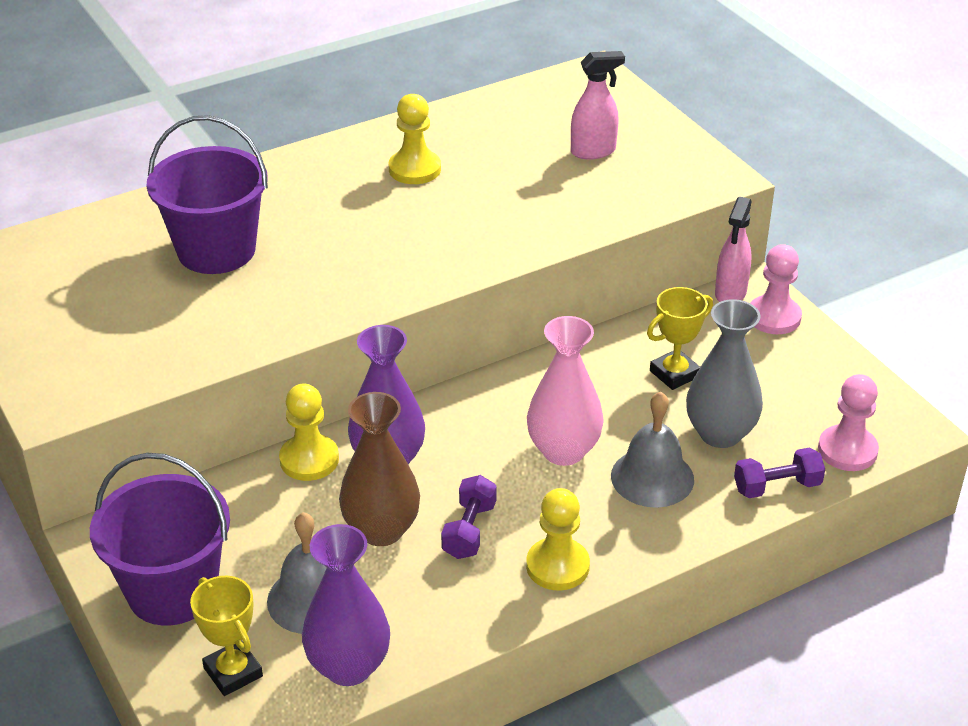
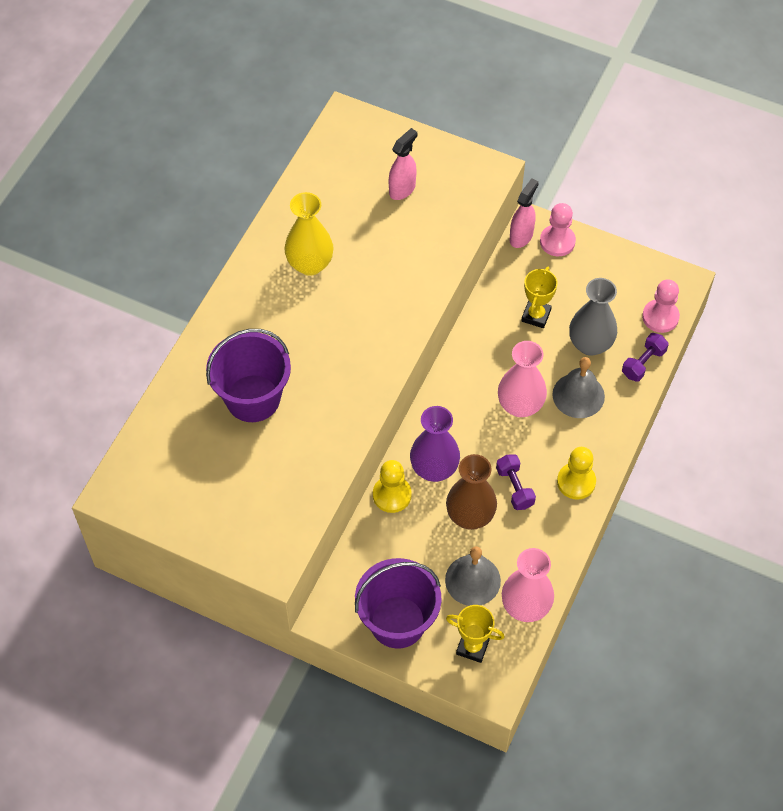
camera: 35 degrees left, 20 degrees up
(348, 667) = (525, 606): purple vase -> pink vase
(414, 169) = (310, 264): yellow pawn -> yellow vase
(730, 293) = (521, 236): pink spray bottle -> pink spray bottle turned 135 degrees counterclockwise

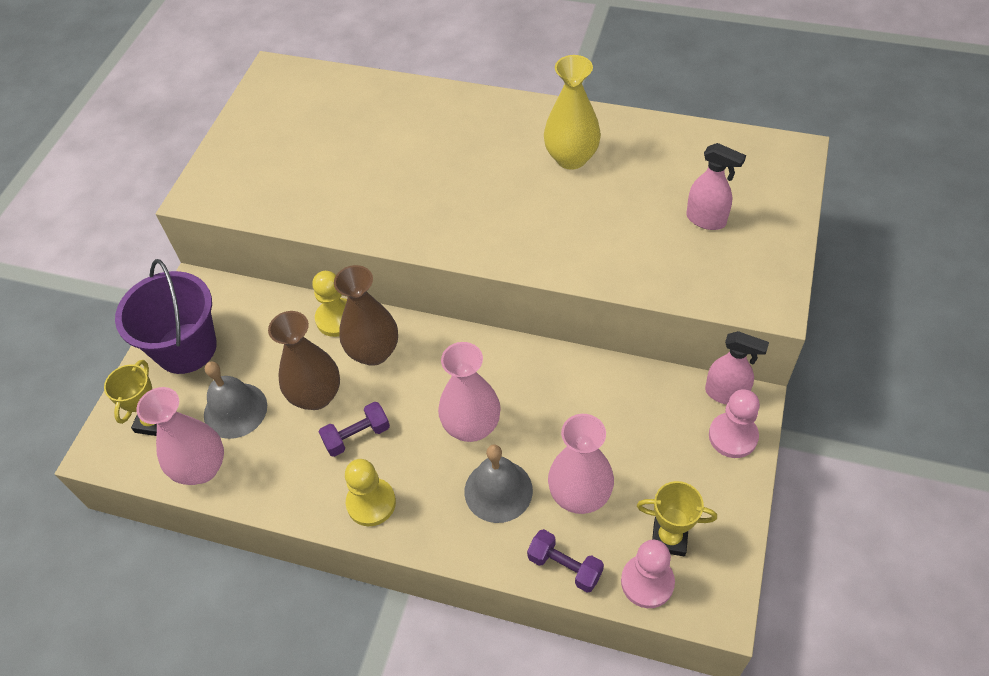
camera: 85 degrees right, 5 degrees down
(253, 398) = (390, 145): purple bucket -> none
(434, 469) = (374, 352): purple vase -> brown vase
(536, 315) = (608, 426): yellow trophy -> yellow trophy (669, 538)
(590, 344) = (580, 495): grey vase -> pink vase

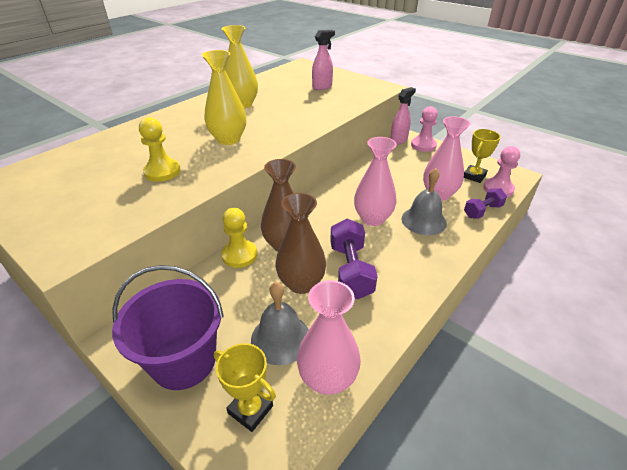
camera: 70 degrees left, 15 degrees down
(357, 436) = (350, 270): purple dumbbell -> purple dumbbell, size x1.58
(371, 503) = (410, 277): yellow pawn -> yellow pawn (162, 172)
(460, 196) = (228, 139): none -> yellow vase

